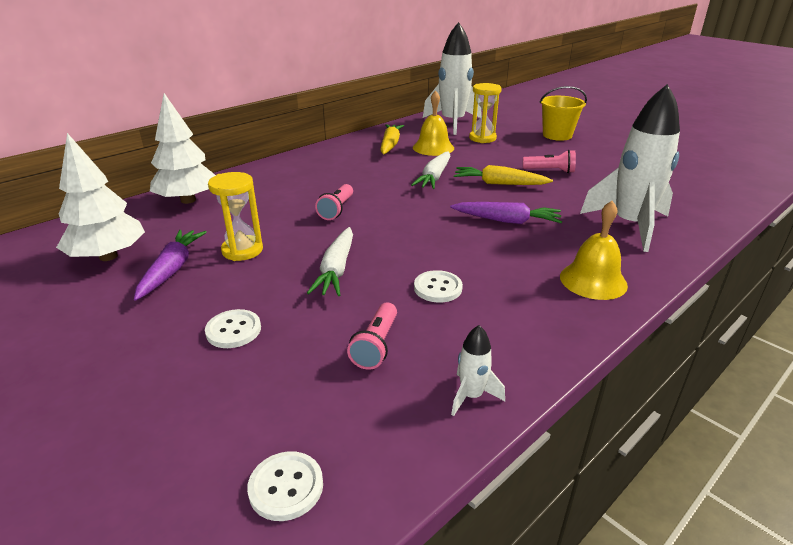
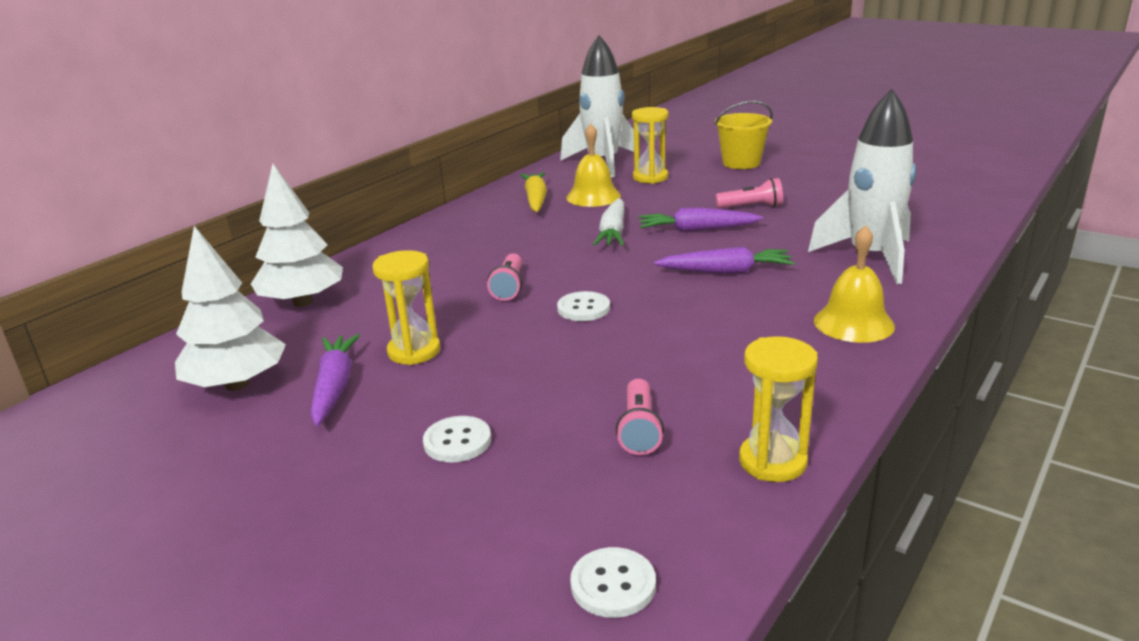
camera: 10 degrees left, 5 degrees down
(336, 269) = (547, 356): white carrot -> none
(438, 288) = (680, 357): white button -> white button (583, 308)
(471, 396) = (772, 461): white rocket -> yellow hourglass
(499, 184) = (697, 230): yellow carrot -> purple carrot

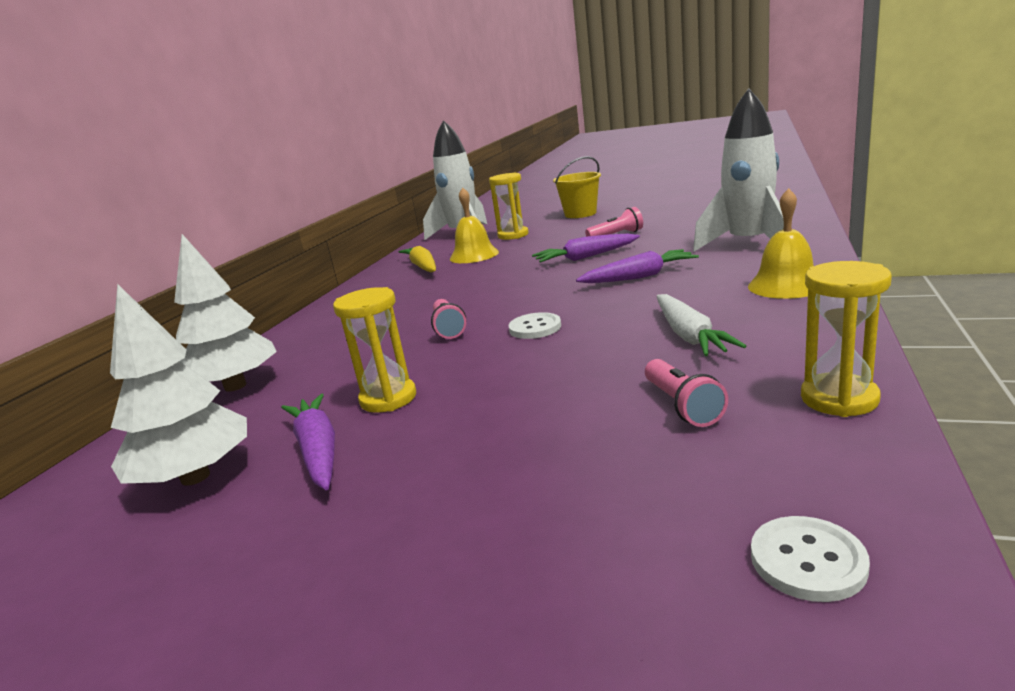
camera: 15 degrees left, 5 degrees down
(457, 441) = (498, 465): white button -> none
(613, 232) = (513, 273): white carrot -> white carrot (689, 336)

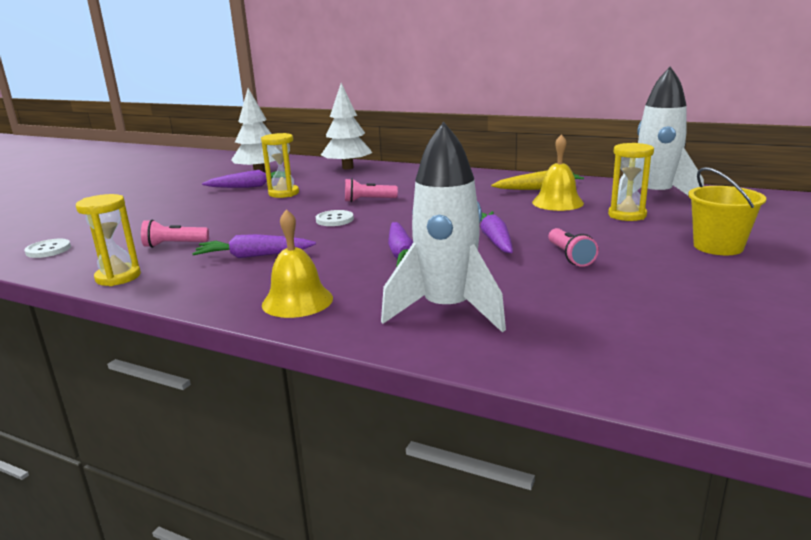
camera: 95 degrees right, 0 degrees up
(689, 336) = (254, 256): white carrot -> purple carrot

